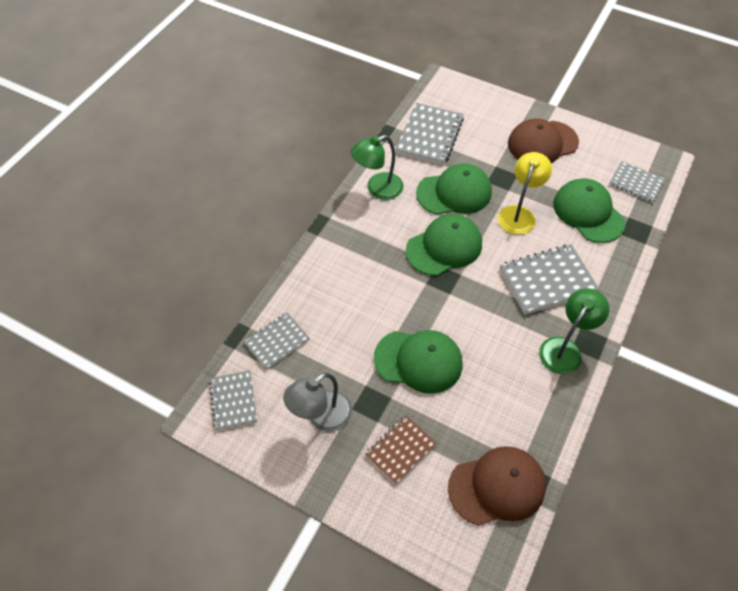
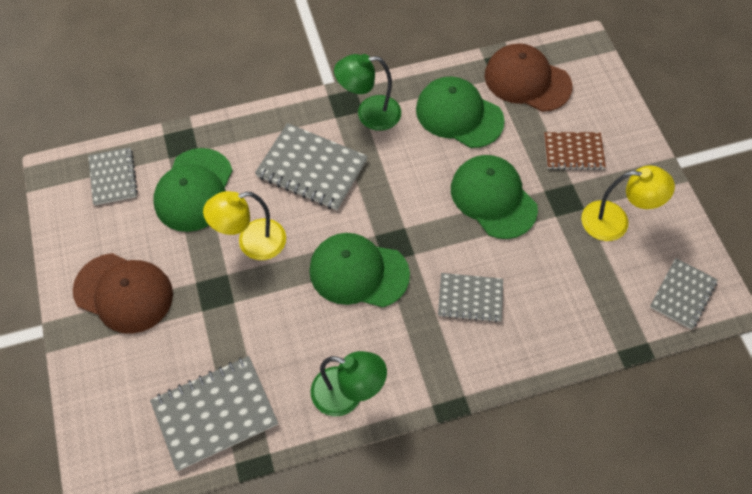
camera: 135 degrees left, 5 degrees up
(277, 341) = (602, 315): grey notebook -> grey notebook (470, 298)
(321, 417) = (615, 222): grey lamp -> yellow lamp
(454, 193) = (279, 318): green cap -> green cap (459, 115)

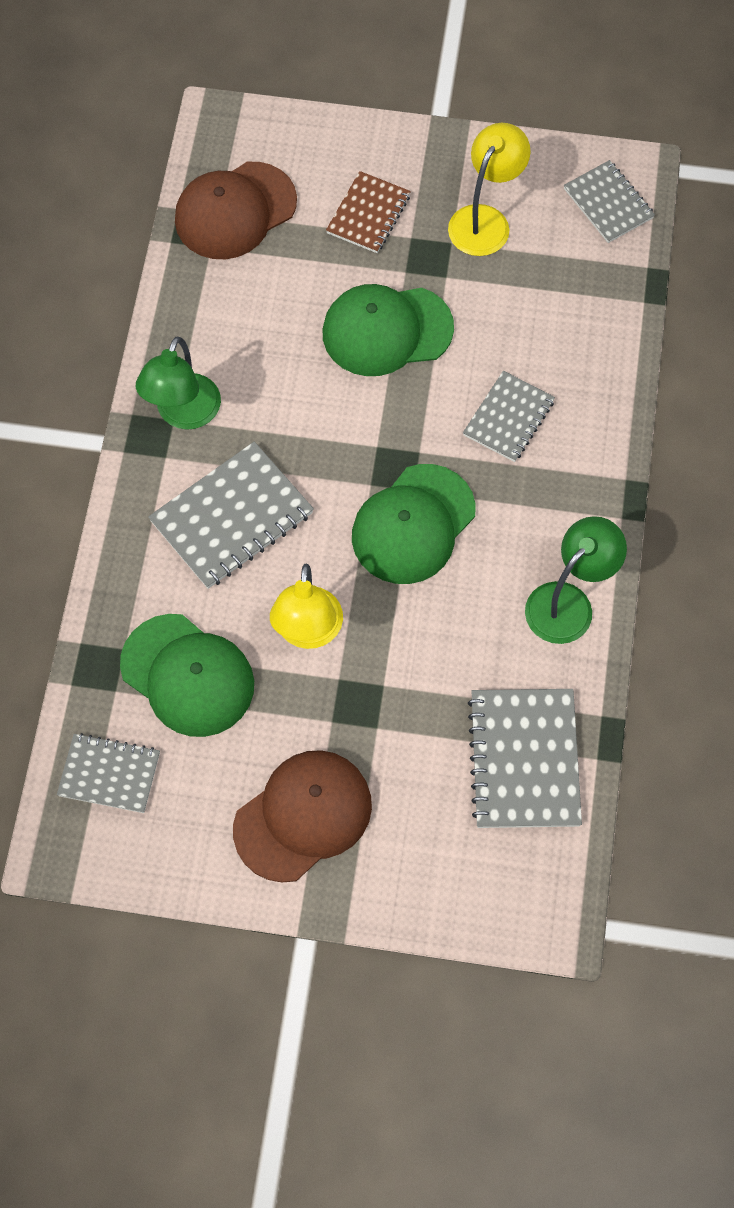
camera: 65 degrees left, 5 degrees up
(459, 115) = (244, 311): green cap -> none

